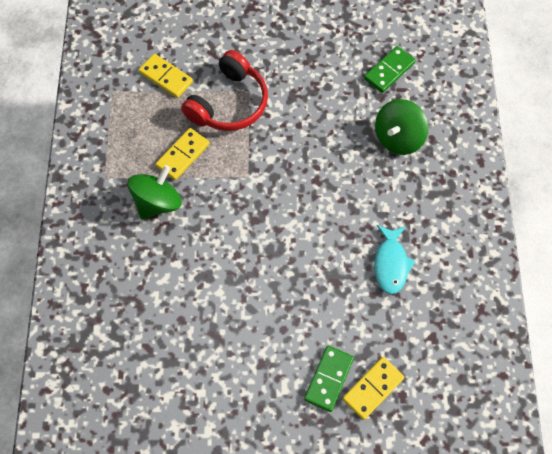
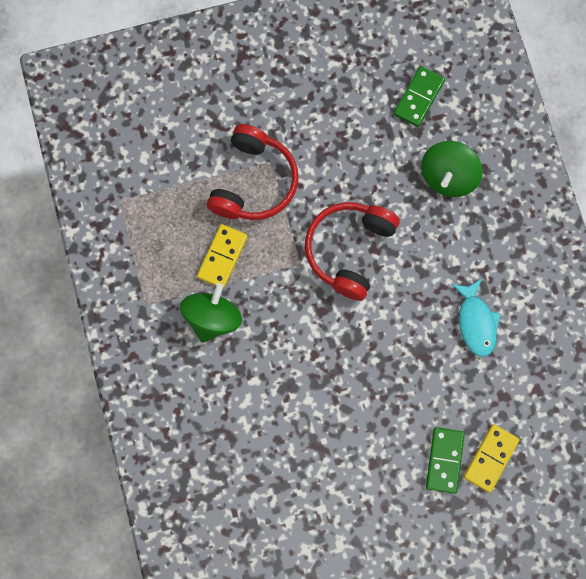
camera: 15 degrees left, 10 degrees up
(166, 77) = (174, 168): yellow domino -> none
(294, 176) = (349, 250): none -> red headphones

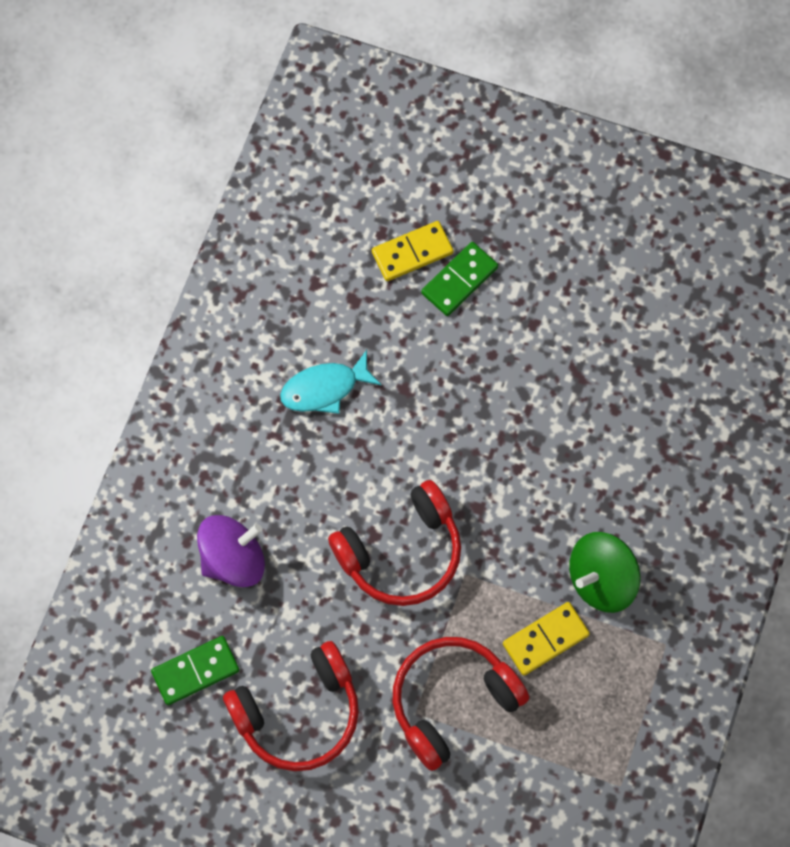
camera: 145 degrees left, 5 degrees down
(340, 114) = (299, 713): none -> red headphones
(448, 176) = (233, 558): green spinning top -> purple spinning top
(476, 322) = (324, 388): turquoise fish -> turquoise fish turned 135 degrees counterclockwise

